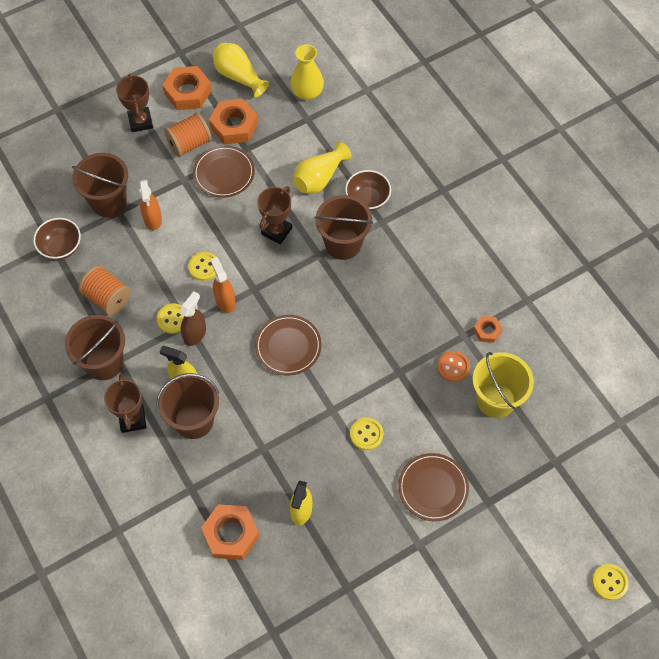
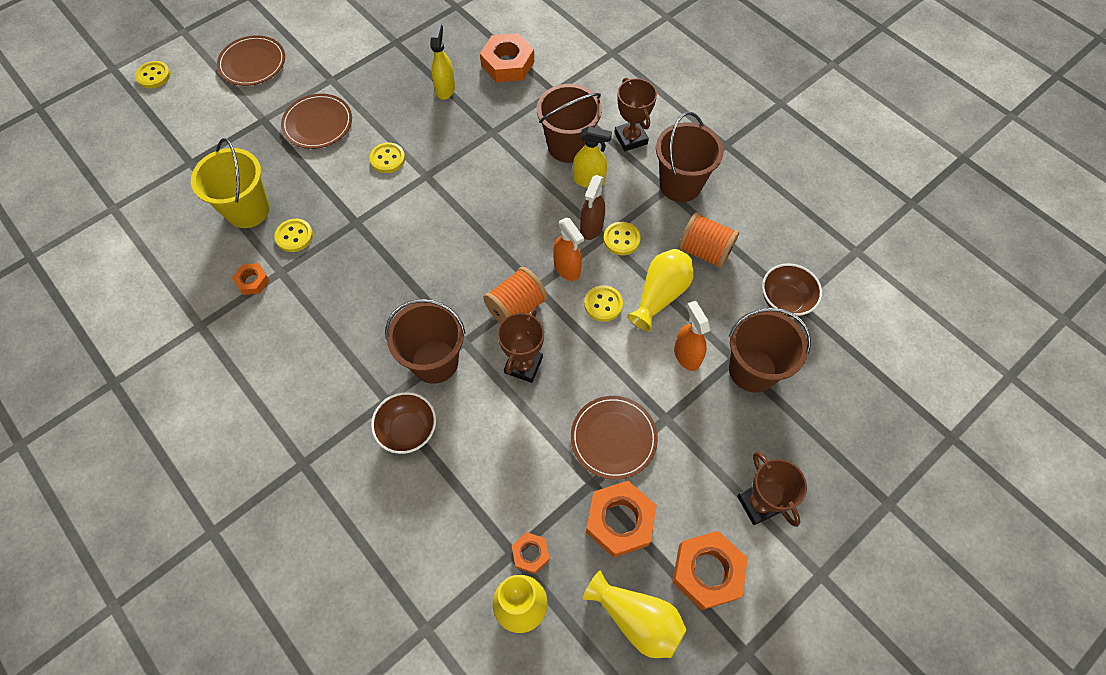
camera: 170 degrees right, 0 degrees up
(189, 144) = (675, 478): orange spool -> orange spool (516, 307)
(288, 346) = (483, 230): brown plate -> brown plate (252, 63)
(295, 117) = (530, 553): none -> orange nut
(319, 178) = (479, 453): yellow vase -> yellow vase (660, 295)
(453, 367) = (294, 236): orange button -> yellow button

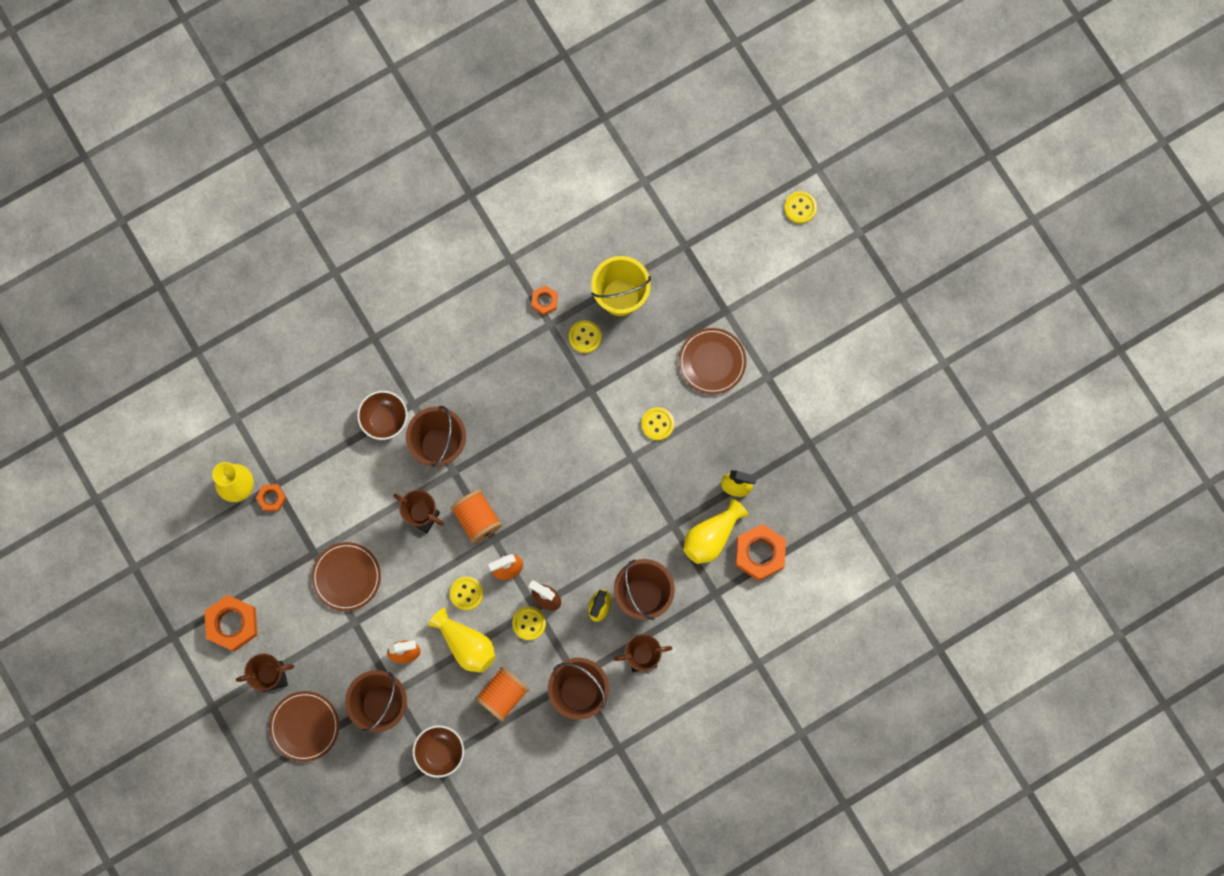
camera: 100 degrees right, 15 degrees up
(252, 63) = (802, 301): brown plate -> brown plate (304, 726)
(619, 521) = (281, 568): orange nut -> none
(636, 619) = (211, 565): yellow vase -> yellow vase (711, 536)

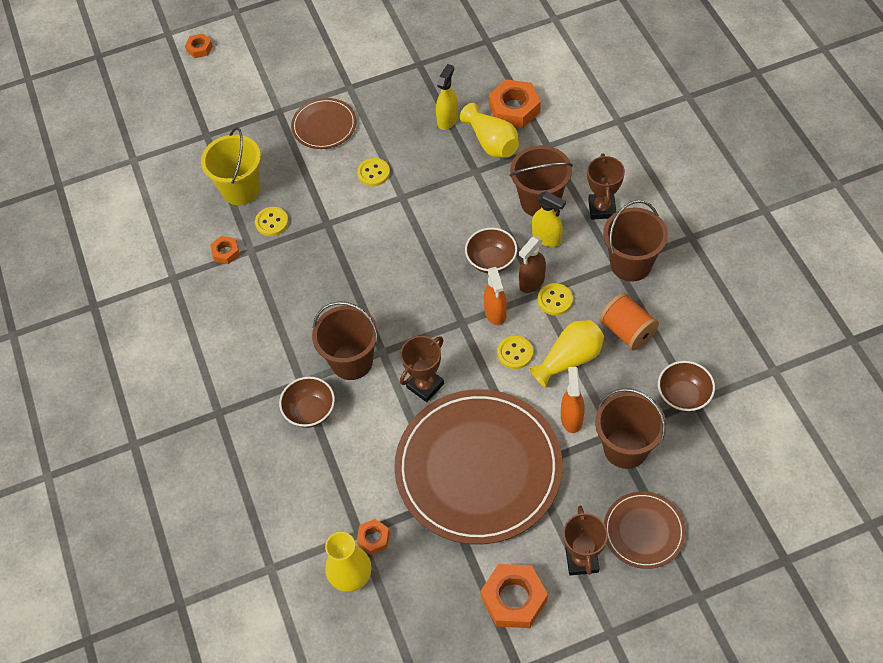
camera: 75 degrees left, 20 degrees down
(346, 577) = (478, 468): brown plate -> brown plate, size x2.13
(477, 519) = (437, 335): orange spool -> none
(566, 557) = (491, 261): none -> brown bowl
(800, 207) = (199, 48): yellow button -> orange nut

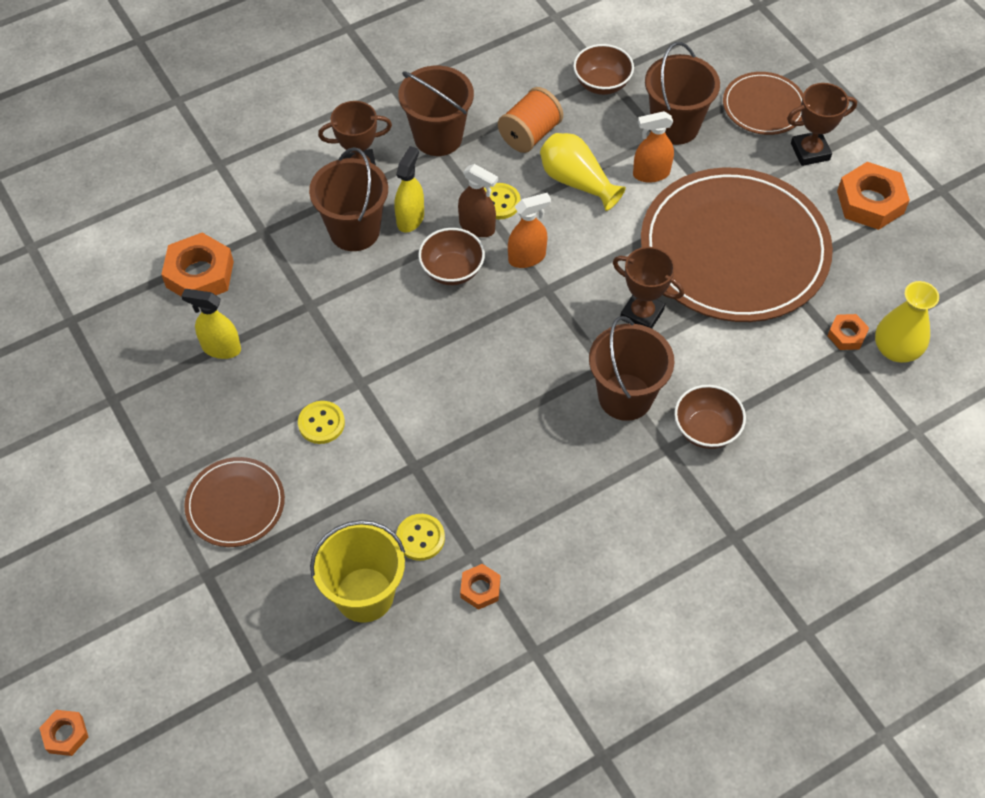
camera: 105 degrees left, 0 degrees up
(492, 143) = (260, 292): yellow vase -> none
(515, 353) = (579, 232): yellow button -> none

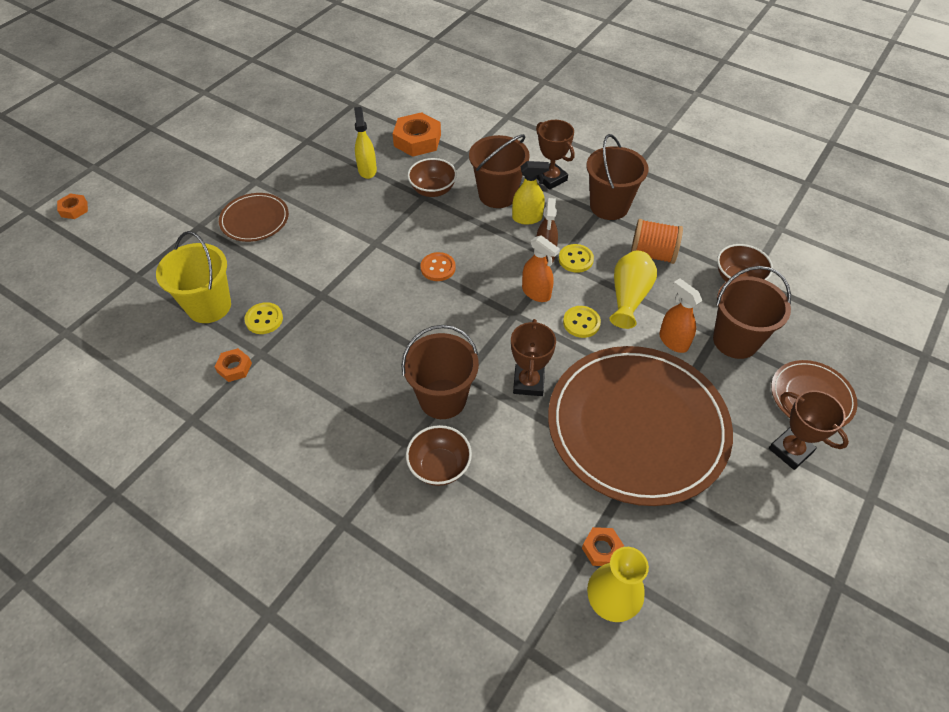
camera: 65 degrees right, 5 degrees down
(321, 423) = (333, 236): yellow button -> yellow button (581, 323)
(438, 334) = (438, 268): none -> orange button
(452, 270) = (497, 255): brown bowl -> brown bowl (433, 190)
(870, 202) = (771, 521): orange nut -> none

